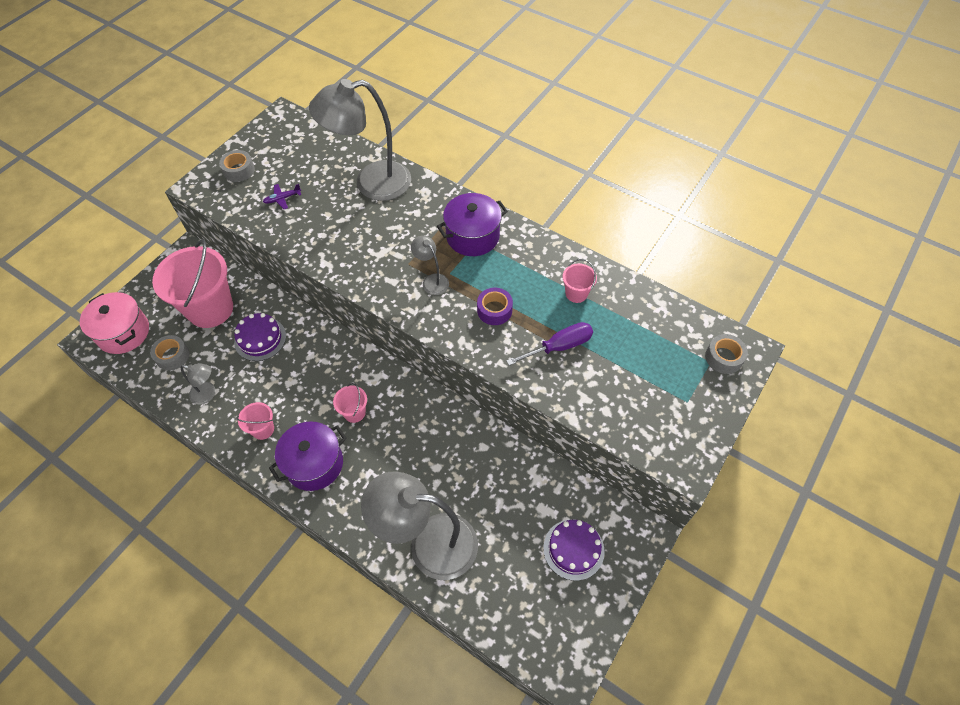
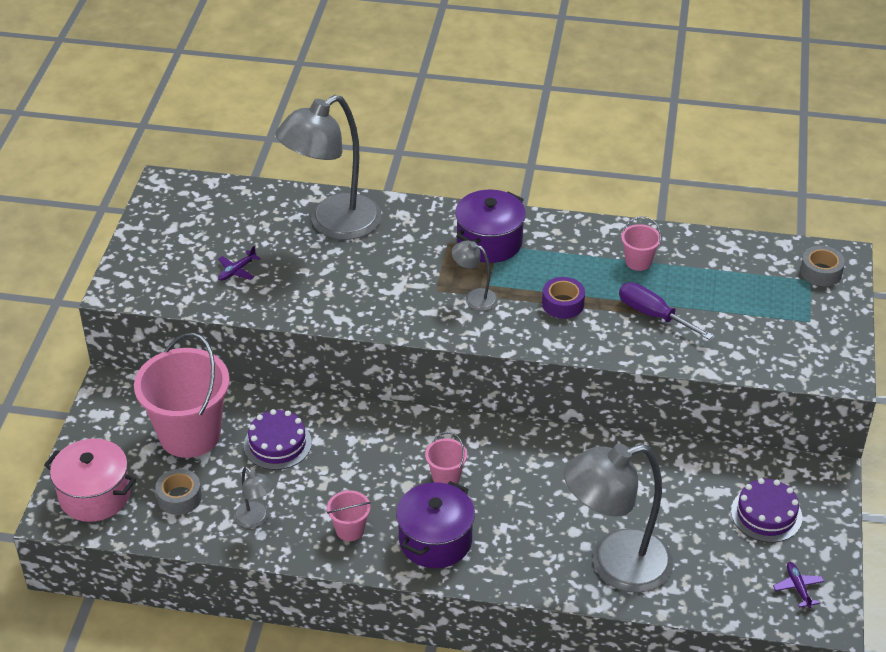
camera: 25 degrees left, 15 degrees down
(208, 394) = (255, 519): grey lamp -> grey lamp turned 60 degrees clockwise
(239, 170) = (158, 257): grey tape -> none
(559, 346) = (653, 315): purple screwdriver -> purple screwdriver turned 90 degrees counterclockwise
(560, 632) = (798, 588): none -> purple plane

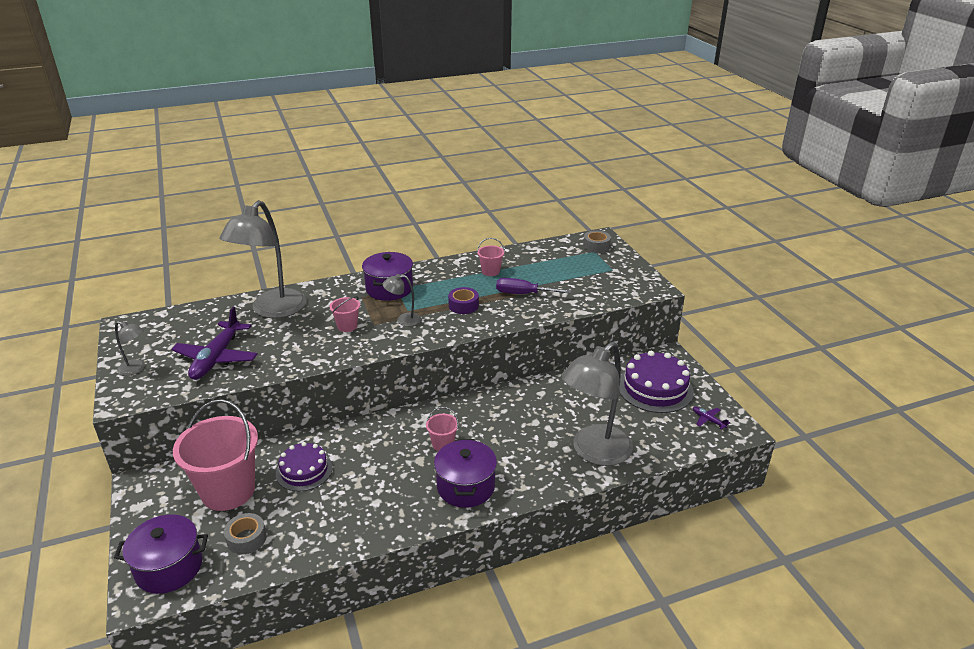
camera: 30 degrees left, 10 degrees down
(95, 495) = (169, 567): pink pot -> purple pot
(237, 271) = (217, 358): purple plane -> purple plane, size x2.34
(255, 519) = (320, 529): grey lamp -> grey lamp (136, 369)
(350, 530) = (399, 505): pink bucket -> pink bucket (347, 326)
(766, 514) = (655, 388): purple cake -> purple cake, size x1.53

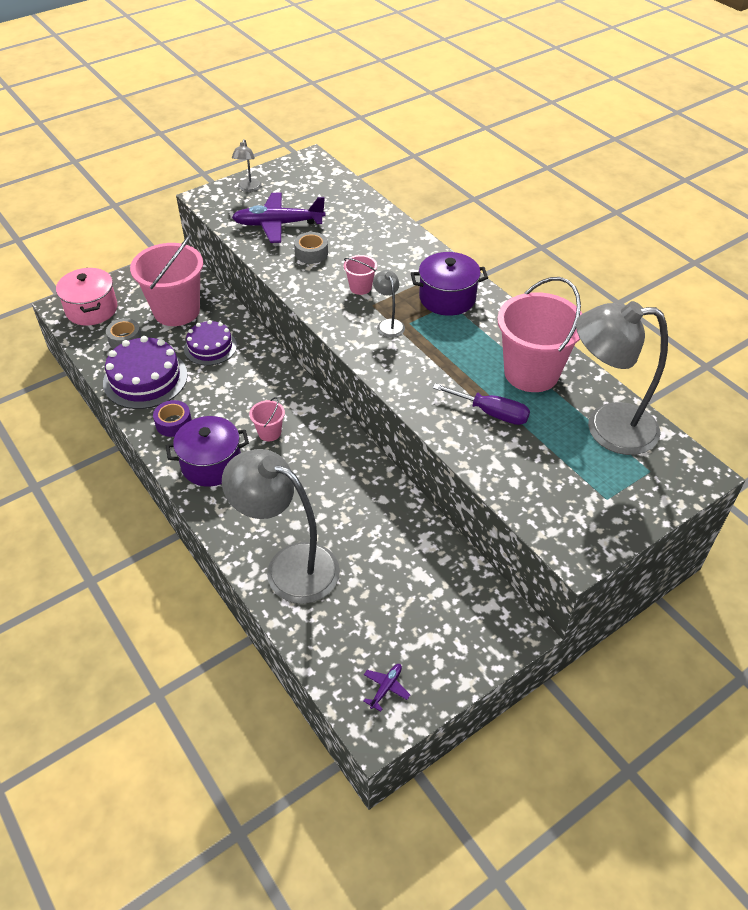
camera: 75 degrees right, 15 degrees up
(169, 567) = (92, 309): purple pot -> pink pot
(272, 310) = (368, 231): grey lamp -> grey lamp (606, 427)
(463, 305) = (439, 365): purple tape -> purple tape (173, 423)
(490, 271) = (531, 373): pink bucket -> pink bucket, size x2.26
(523, 294) = (491, 413): purple screwdriver -> purple screwdriver turned 120 degrees clockwise
(596, 246) = (667, 471): grey tape -> grey tape (311, 253)
(655, 388) = (435, 619): purple cake -> purple cake (145, 379)

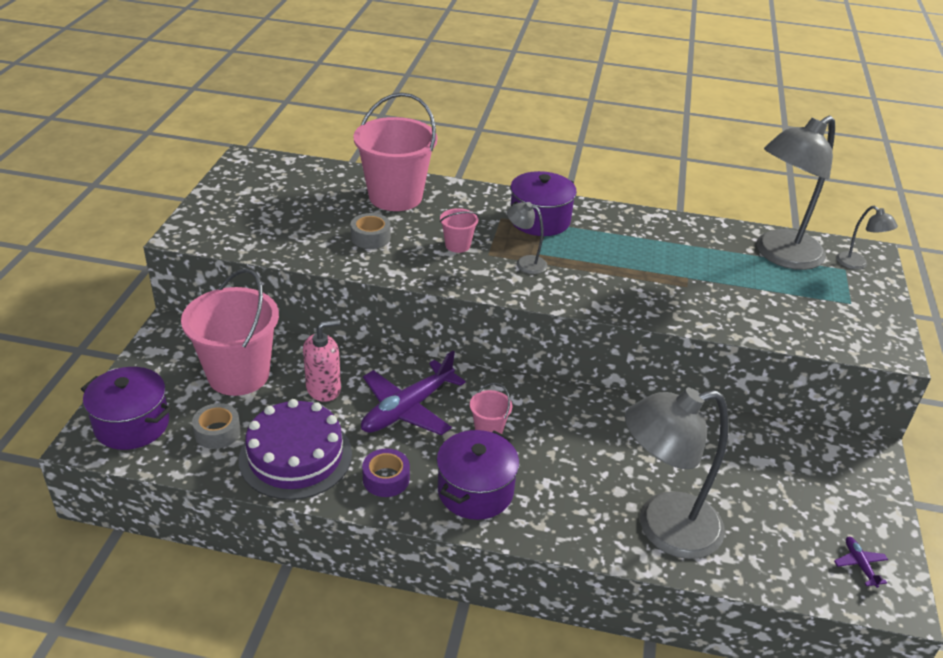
camera: 45 degrees left, 10 degrees down
(92, 309) = (132, 424): pink pot -> purple pot
(210, 347) = (323, 389): purple cake -> pink soap dispenser
(248, 188) = (220, 208): grey lamp -> grey lamp (857, 264)
(278, 224) = (300, 227): purple plane -> purple plane (407, 409)
(491, 413) = (698, 288): purple screwdriver -> none
(531, 373) = (680, 244): pink bucket -> pink bucket (395, 197)

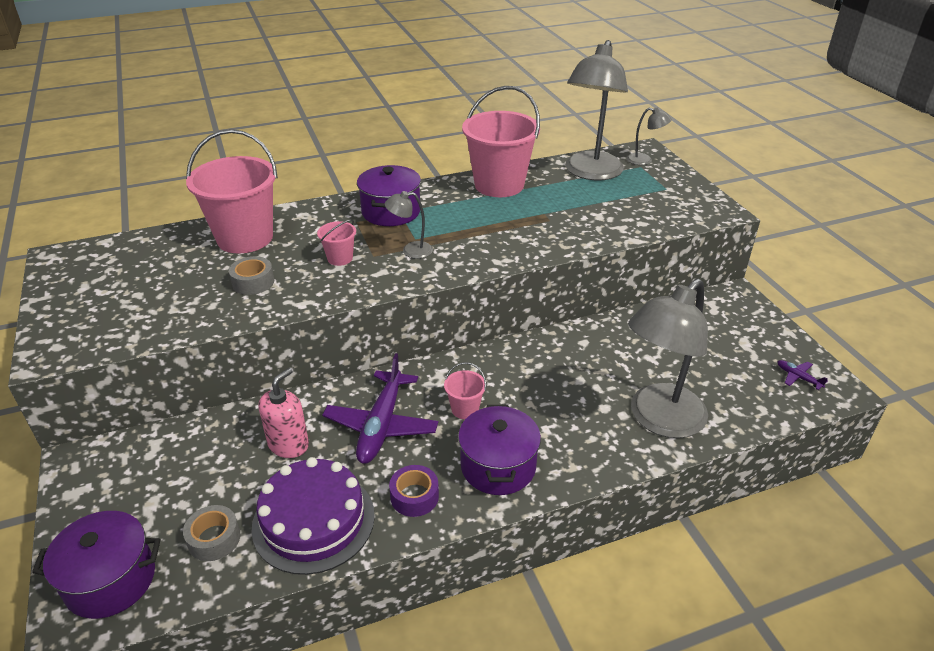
camera: 30 degrees left, 0 degrees up
(238, 375) = (191, 472): pink bucket -> pink bucket (499, 185)

